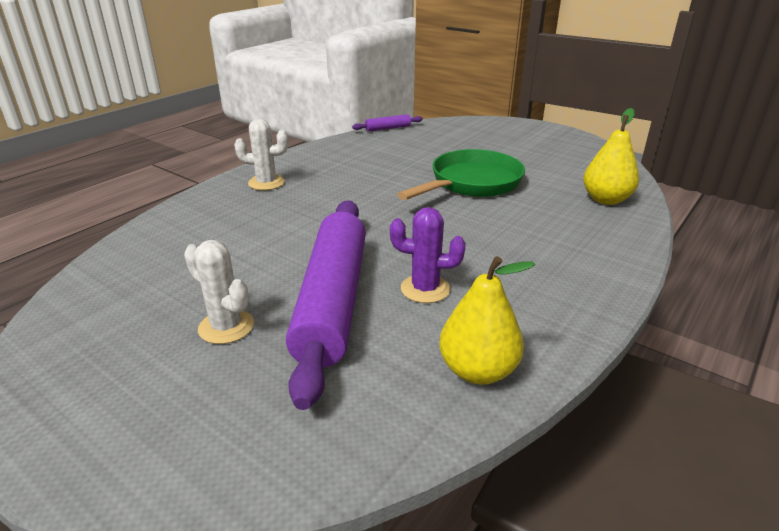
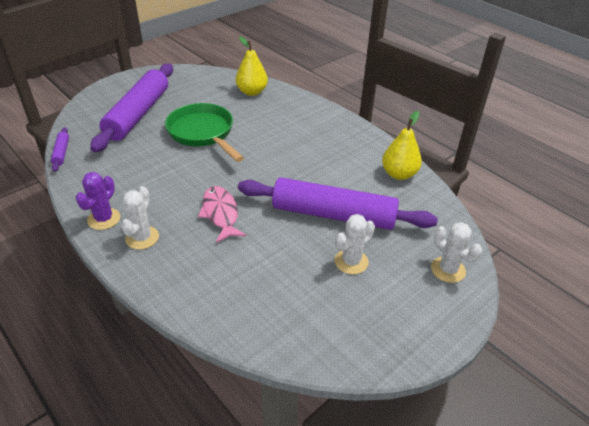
camera: 80 degrees left, 10 degrees up
(199, 451) = (448, 270): none -> white cactus
(314, 216) = (221, 214): none -> pink fish
(425, 289) = (329, 178): purple cactus -> purple cactus (104, 219)
(481, 145) = (138, 114): none -> purple rolling pin

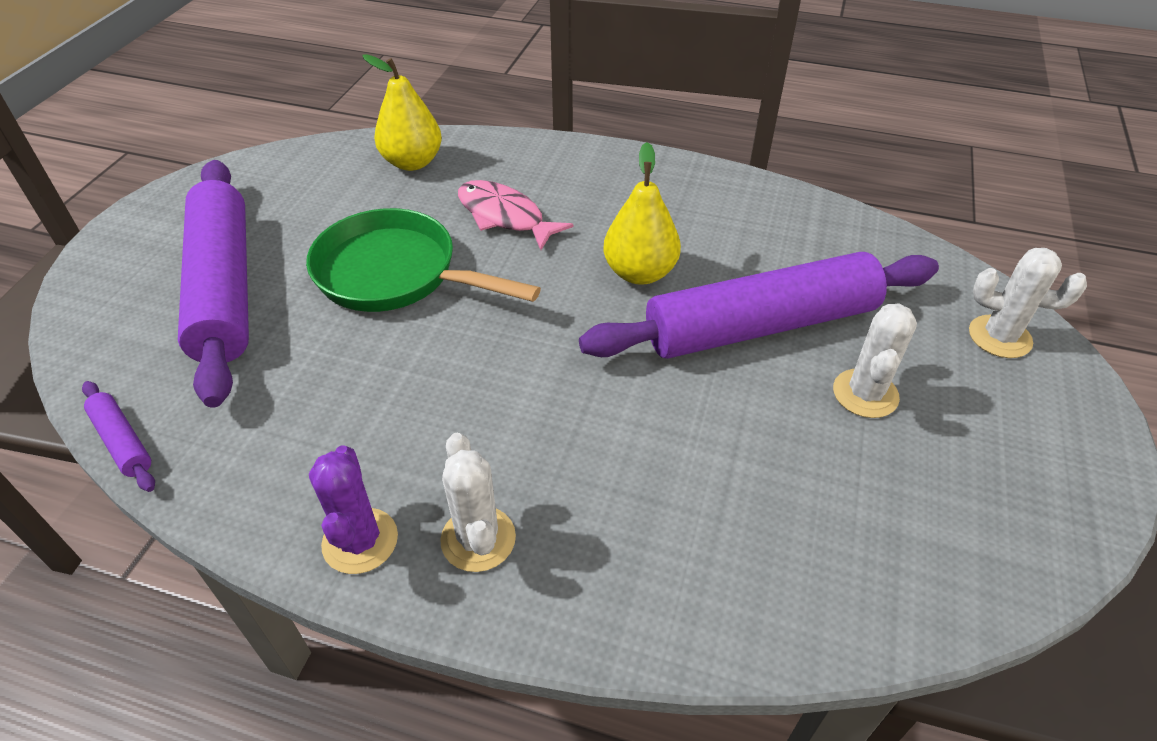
camera: 30 degrees left, 5 degrees up
(221, 214) = (579, 414): pink fish -> pink fish (505, 216)
(399, 174) = (785, 213): yellow pear -> yellow pear (640, 273)

